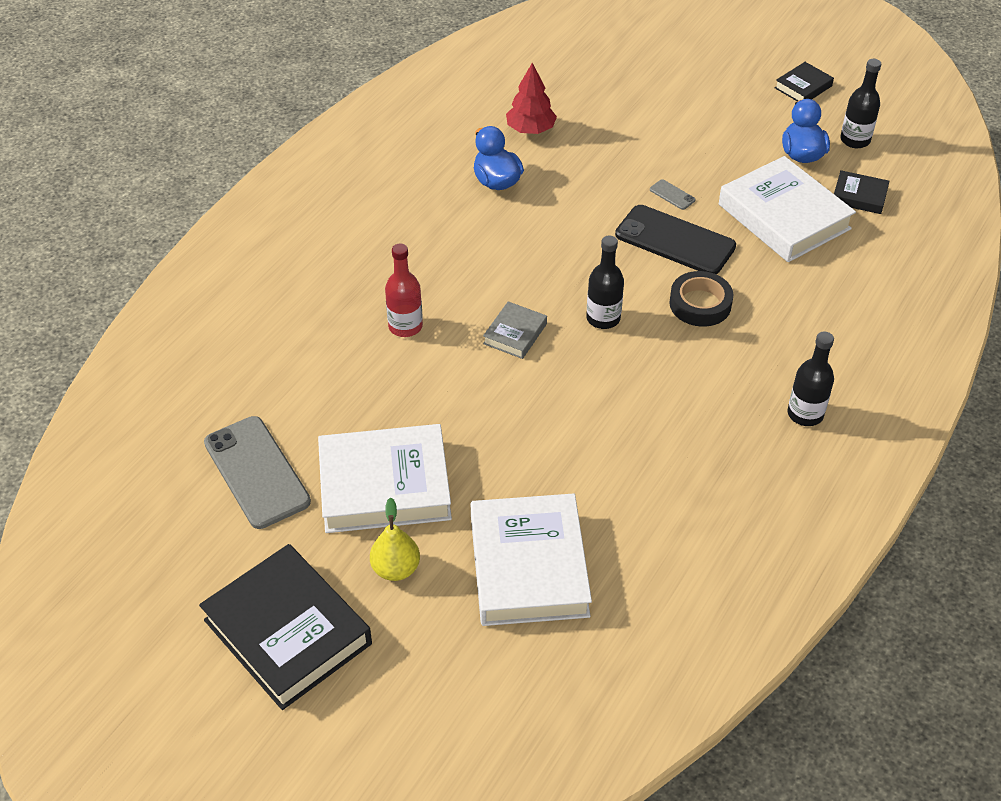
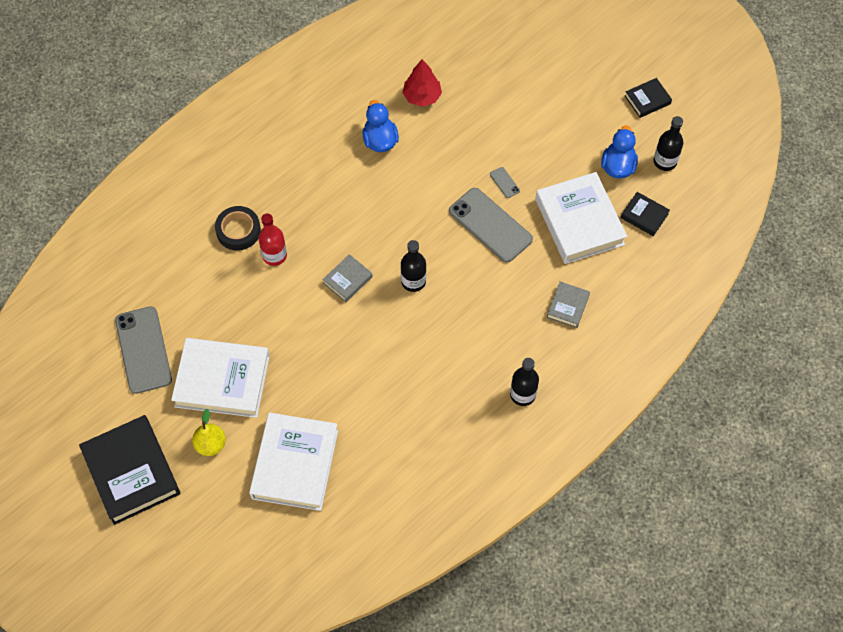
camera: 15 degrees right, 15 degrees up
(675, 241) = (490, 225): black phone -> grey phone
(700, 304) = (486, 285): black tape -> black tape (238, 231)
(814, 306) = (568, 306): none -> grey book

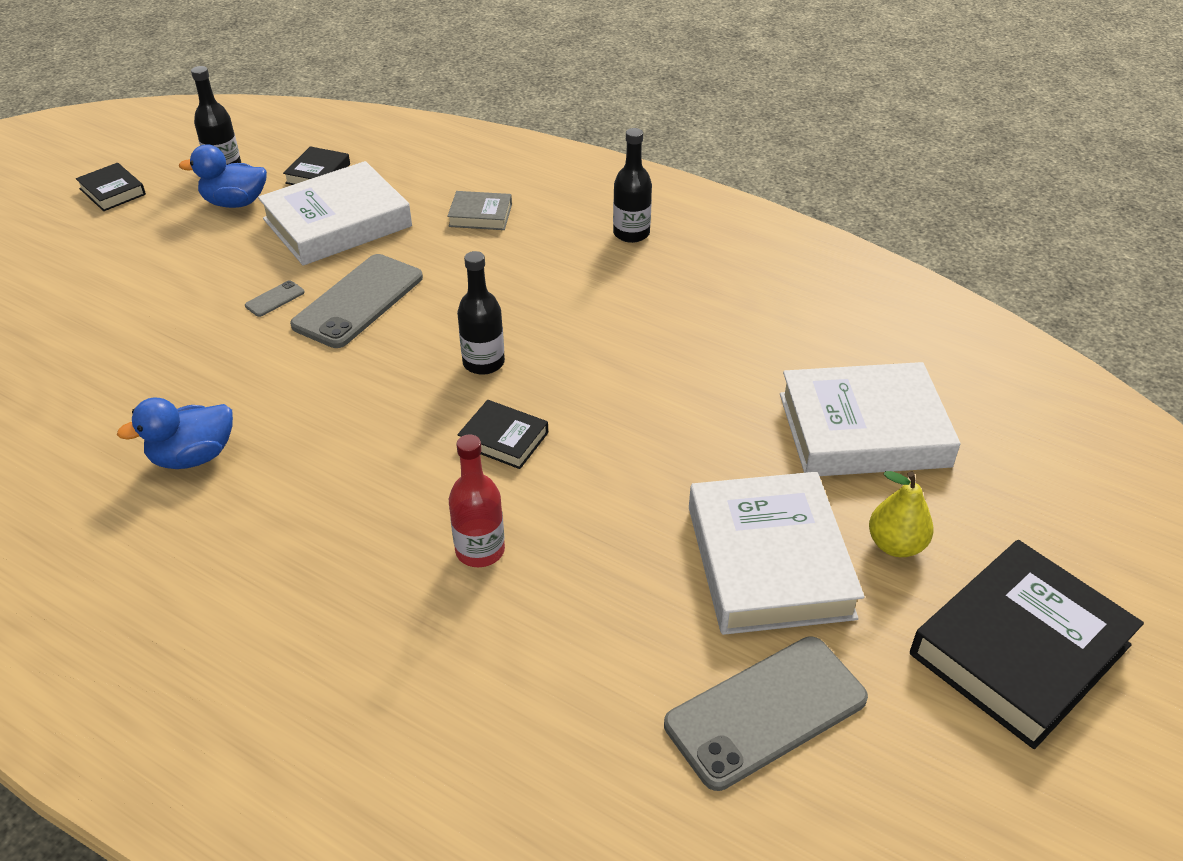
camera: 105 degrees left, 20 degrees down
(238, 231) = (435, 623): black tape -> none
(347, 280) = (503, 439): grey book -> black book
(422, 96) = (88, 421): red tree -> none

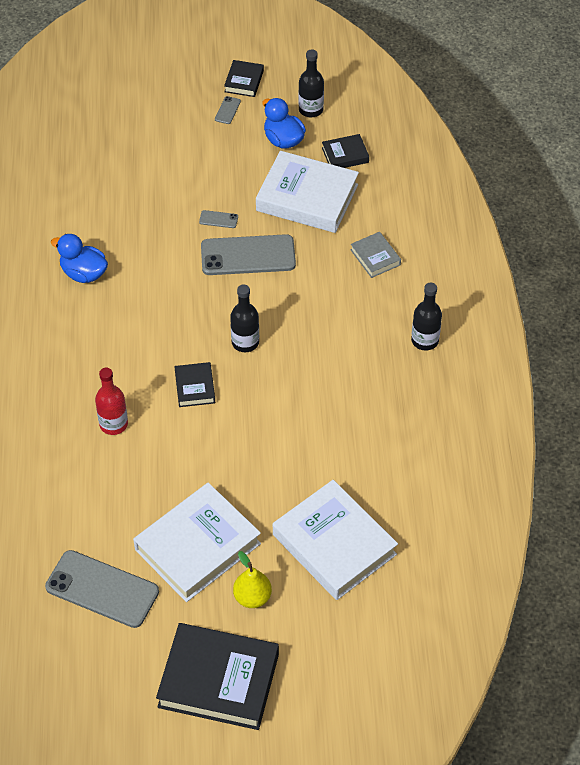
camera: 55 degrees right, 10 degrees up
(132, 221) = (227, 110): none -> grey phone

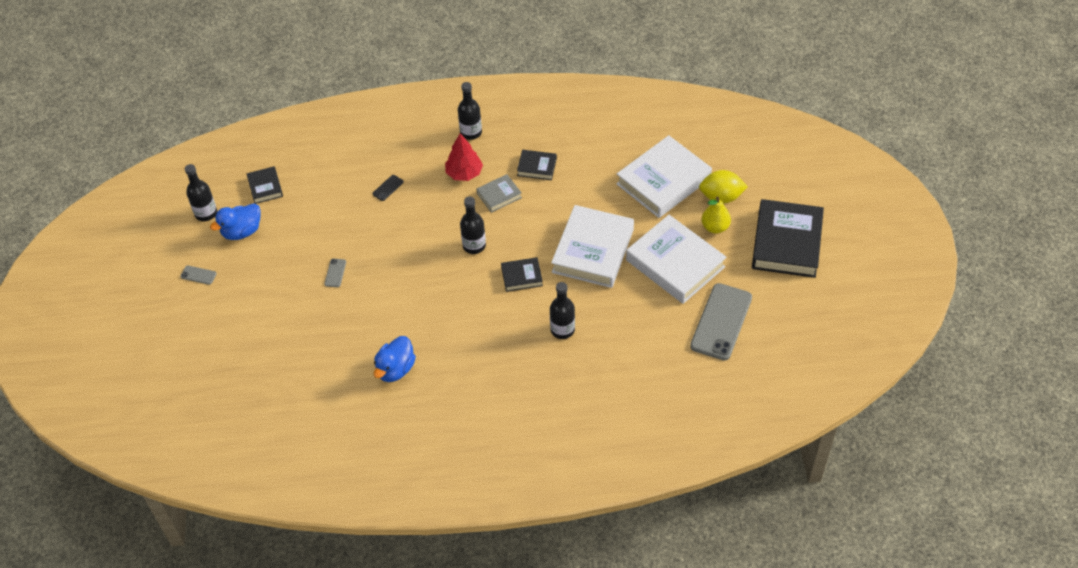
camera: 90 degrees left, 0 degrees up
(113, 424) = (562, 330): red bottle -> black bottle
(244, 81) = (161, 265): black book -> black book (537, 167)
(248, 256) = (379, 249): grey phone -> none
(303, 610) = (721, 197): none -> yellow lemon
(307, 198) = (314, 211): white book -> white book (593, 251)
(338, 262) = (388, 188): none -> black phone
(358, 333) = (464, 173): none -> red tree
(375, 257) = (384, 164): grey book -> grey book (499, 195)

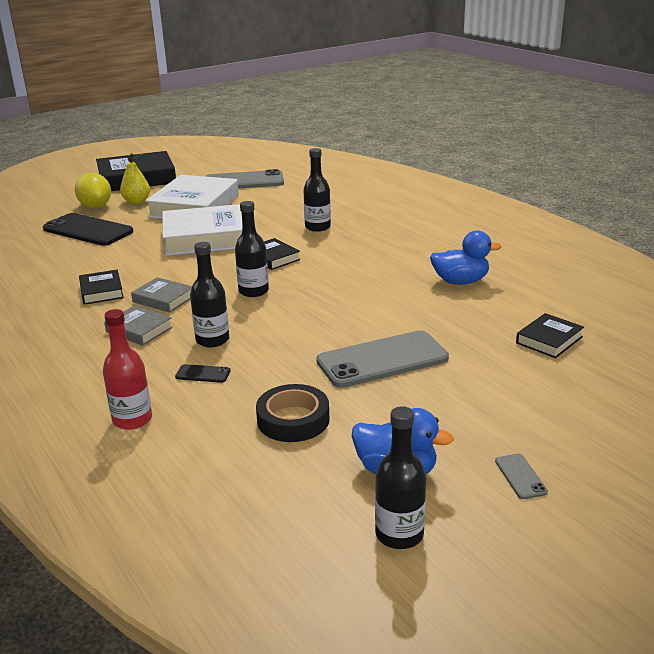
camera: 120 degrees left, 25 degrees down
(265, 187) = (285, 489): black book -> black book (549, 340)
(313, 210) = (293, 420): none -> black tape
(335, 273) = (382, 360): grey phone -> grey phone, size x2.45
(367, 148) = (132, 419): none -> red bottle
(464, 173) = (139, 330): red tree -> grey book
(471, 132) = (56, 348): black bottle -> black bottle (212, 340)
(663, 181) = (88, 230): white book -> black phone

